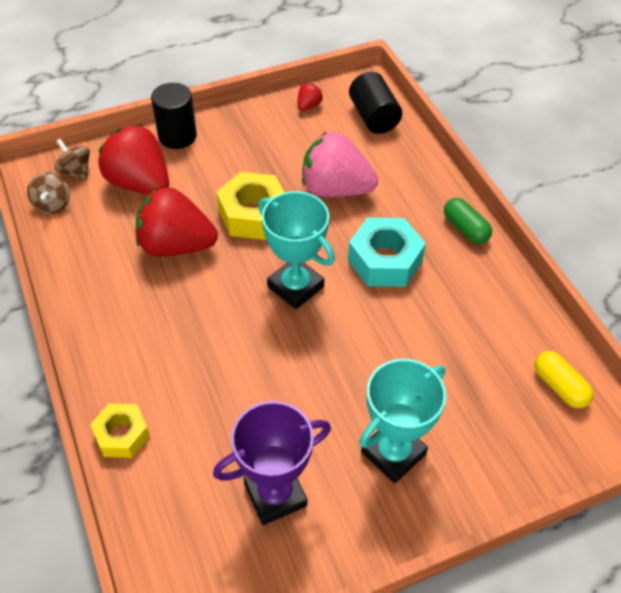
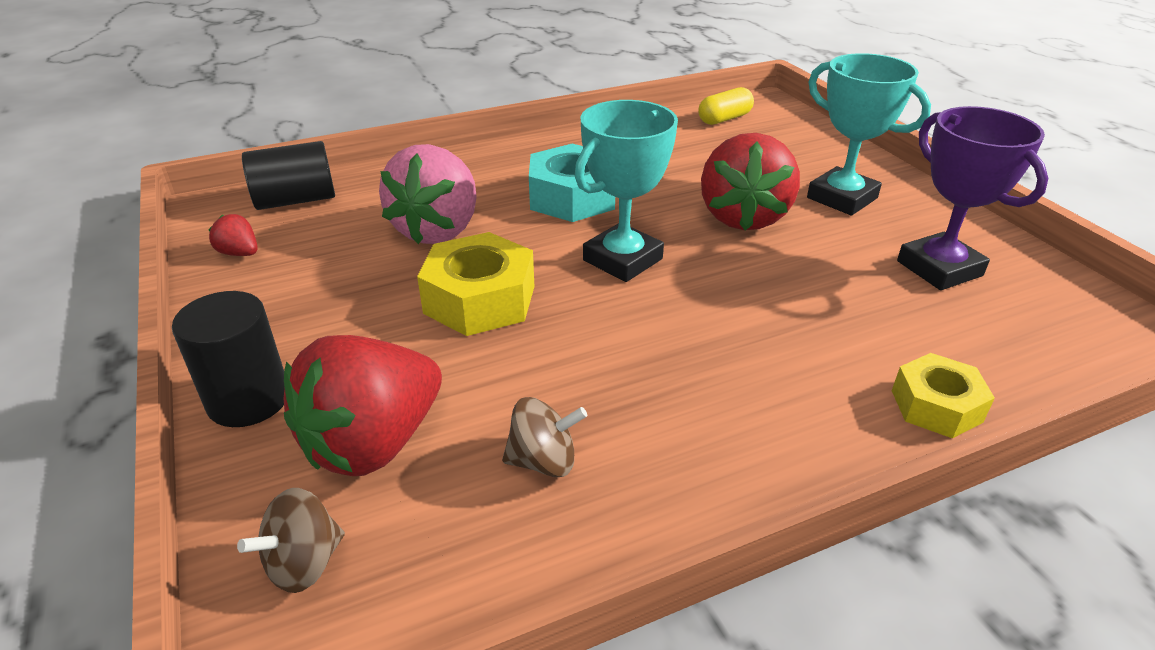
camera: 90 degrees left, 15 degrees down
(52, 204) = (409, 594): brown spinning top -> brown spinning top (543, 461)
(176, 245) = (545, 379): red strawberry -> red strawberry (743, 217)
(465, 229) = (521, 150): green capsule -> none

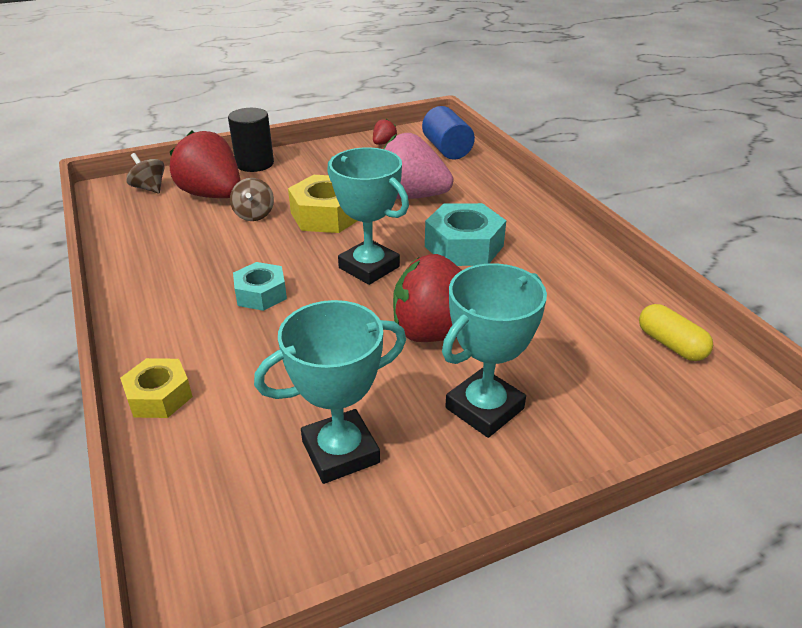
camera: 90 degrees right, 0 degrees up
(296, 200) = (447, 149): black cylinder -> blue cylinder
(543, 461) = (180, 239): brown spinning top -> brown spinning top (254, 215)
(697, 344) = (261, 294): none -> turquoise nut
(939, 268) = (340, 452): purple trophy -> turquoise trophy

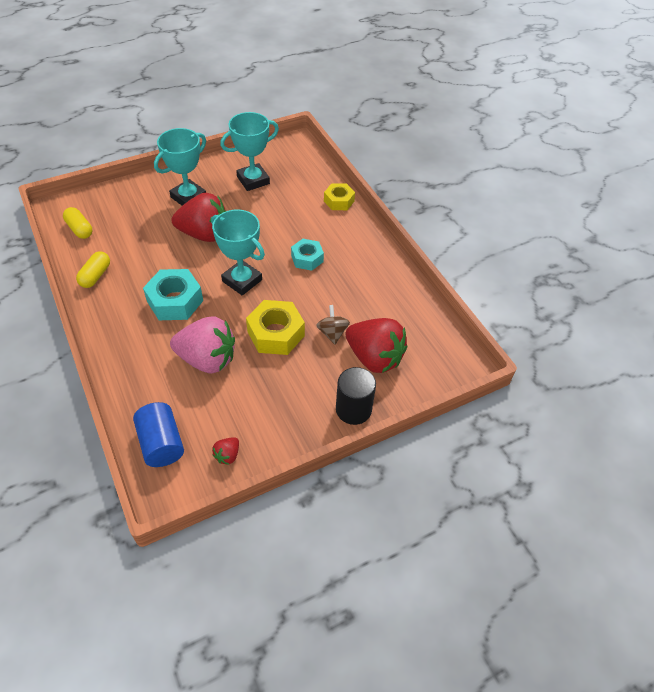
camera: 175 degrees right, 15 degrees up
(149, 188) = (432, 366): brown spinning top -> none
(595, 276) = (95, 276): none -> yellow capsule

